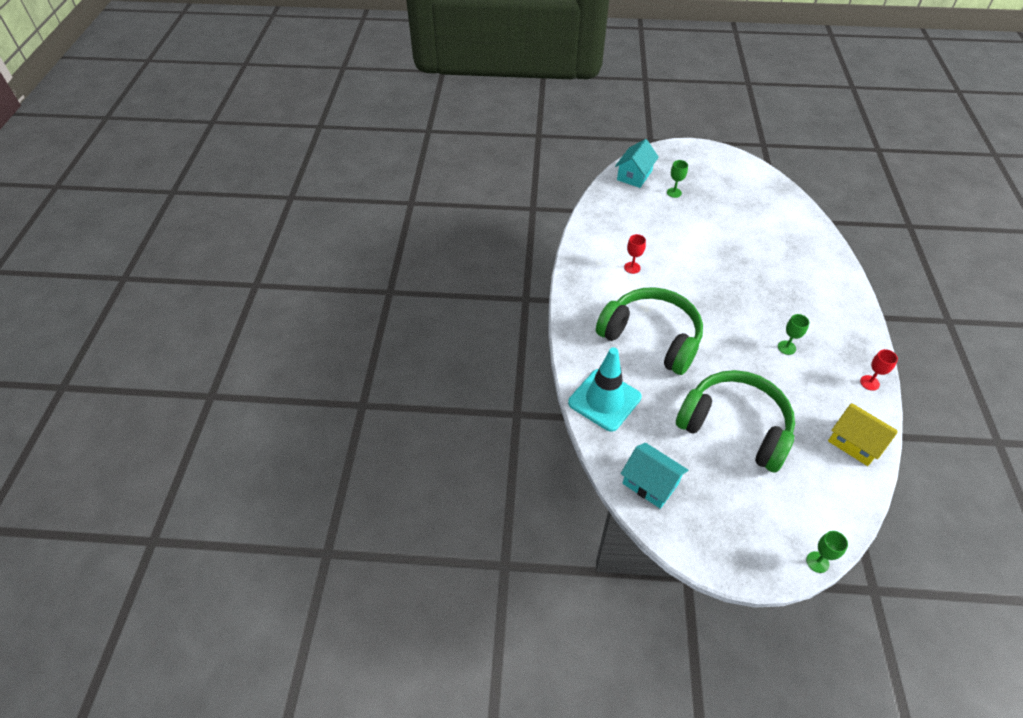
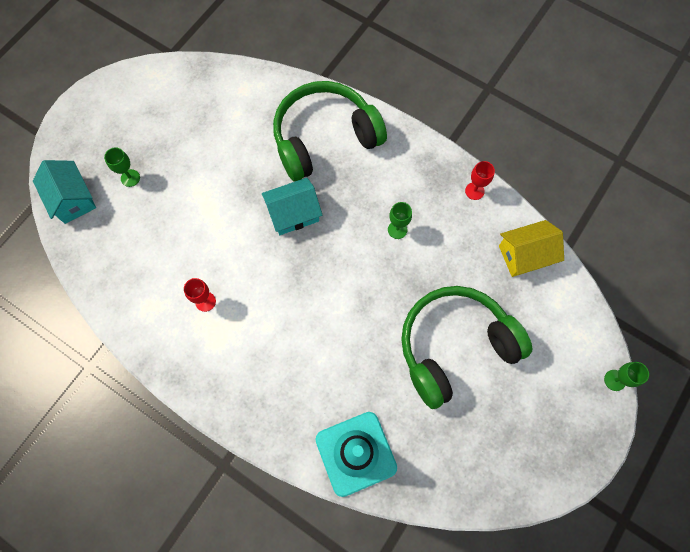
camera: 60 degrees left, 20 degrees up
(650, 483) = (471, 473): turquoise house -> turquoise house (293, 213)
(651, 338) = (309, 349): green headphones -> green headphones (324, 138)

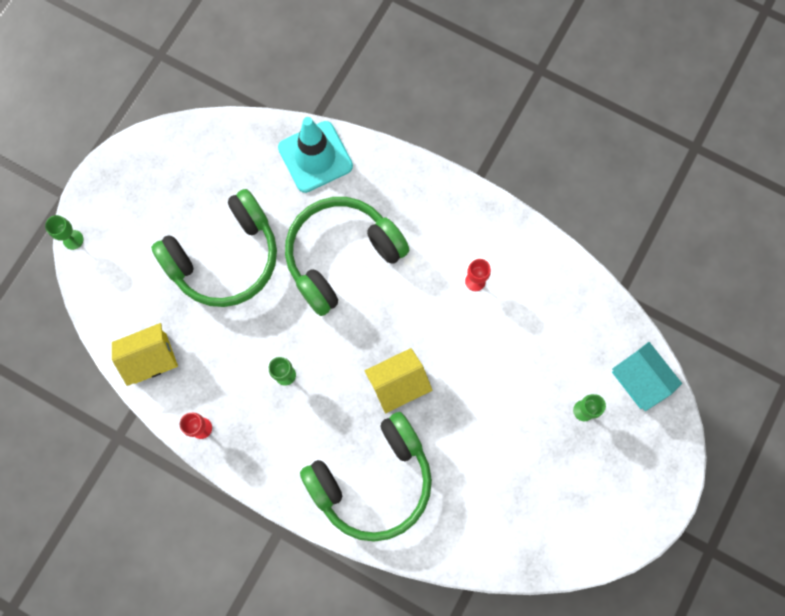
camera: 175 degrees right, 5 degrees up
(293, 213) = (398, 383): turquoise house -> yellow house
(336, 338) = (341, 256): none -> green headphones

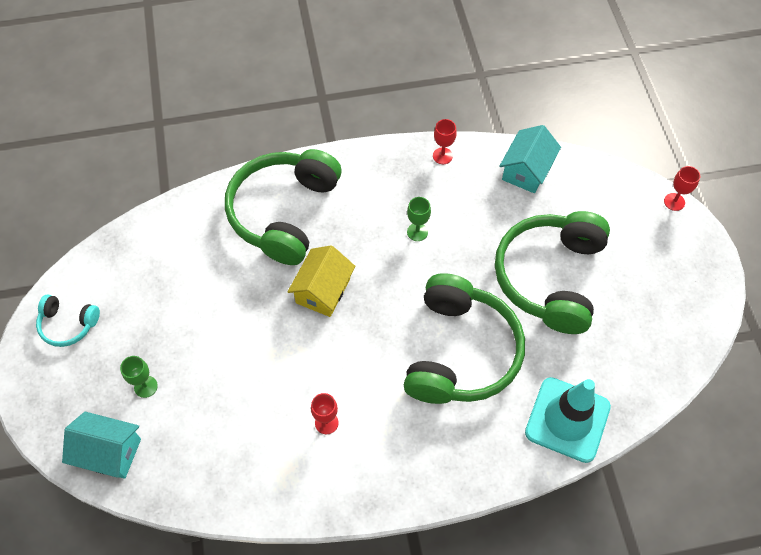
camera: 140 degrees right, 15 degrees down
(73, 239) = (674, 202): green goblet -> red goblet
(150, 358) = (526, 170): yellow house -> turquoise house
(611, 513) = (68, 324): none -> turquoise headphones

